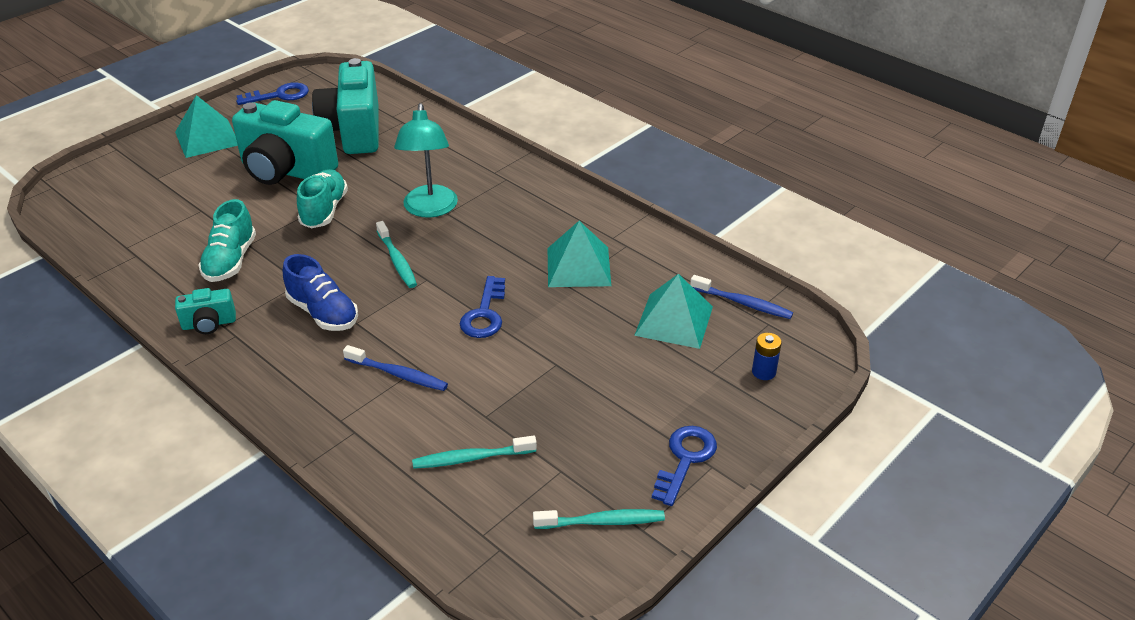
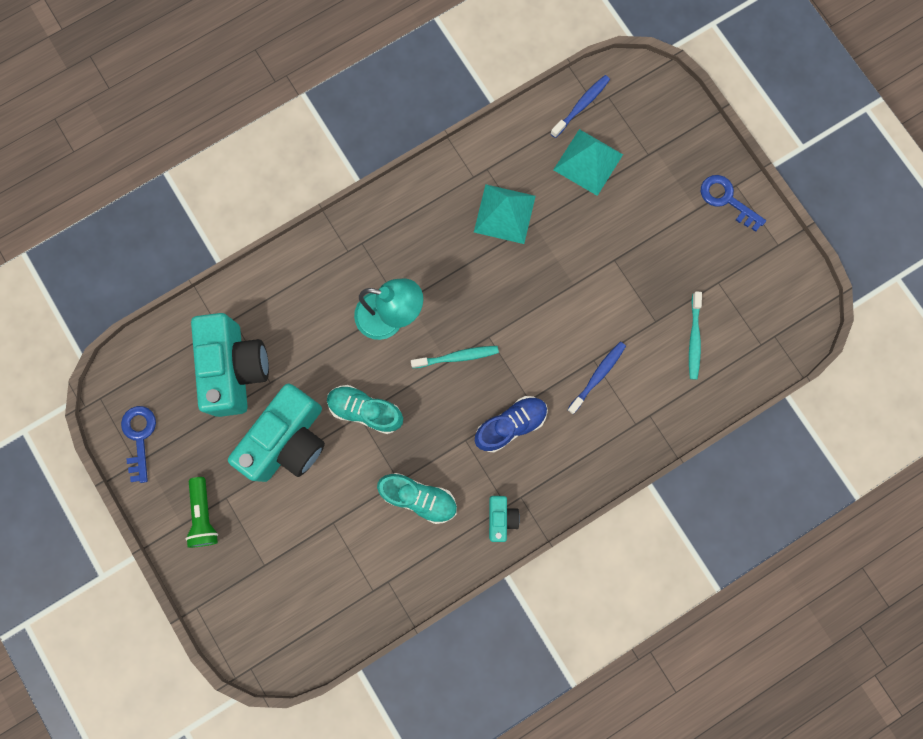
camera: 75 degrees left, 40 degrees up
(207, 138) = (204, 515): turquoise pyramid -> green flashlight
(353, 131) = (236, 369): turquoise camera -> turquoise camera turned 105 degrees counterclockwise
(484, 314) = (544, 299): blue key -> none
(602, 522) = (767, 268): turquoise toothbrush -> none
(763, 372) = (657, 119): blue battery -> none

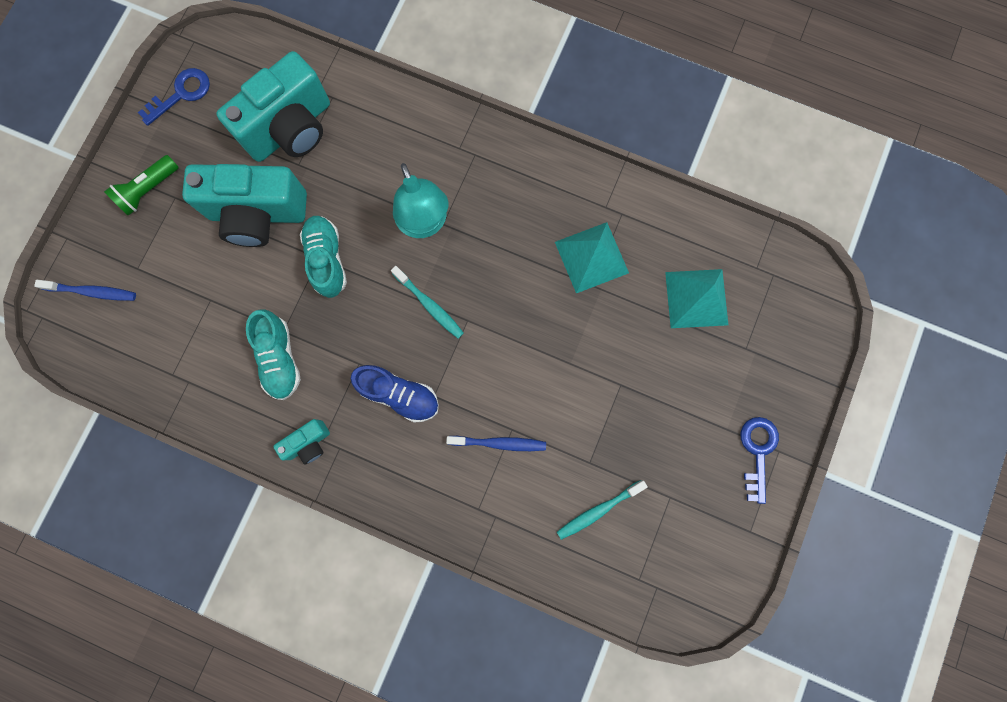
camera: 55 degrees right, 0 degrees up
(581, 106) = (745, 256): blue toothbrush -> blue toothbrush (92, 292)

